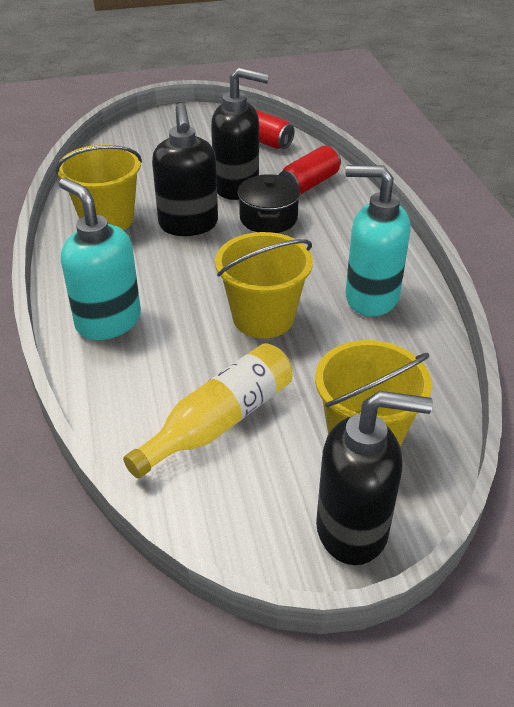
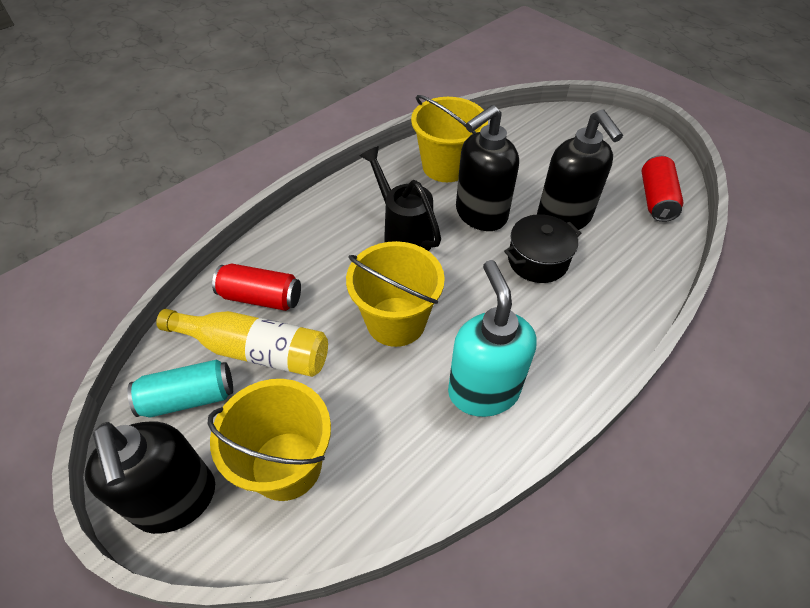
camera: 60 degrees right, 10 degrees up
(108, 321) = (327, 230): turquoise soap dispenser -> none
(163, 275) = (403, 233): none -> black watering can
(238, 489) = (188, 398): none -> turquoise can
(309, 184) = (621, 265): red can -> red can (261, 297)

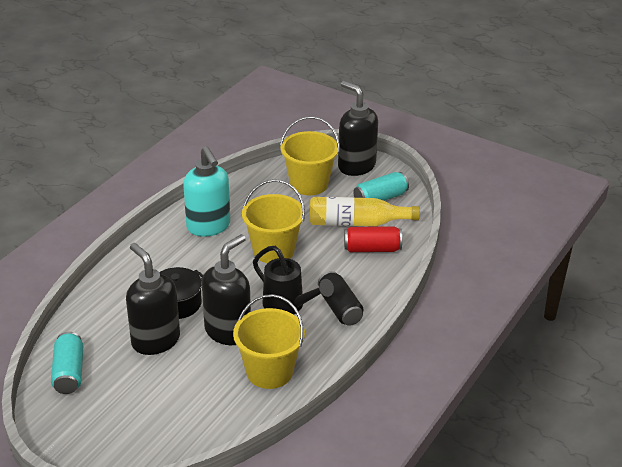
camera: 165 degrees right, 15 degrees down
(345, 220) = (340, 308): none -> black can
(656, 199) = (69, 373): red can -> turquoise can

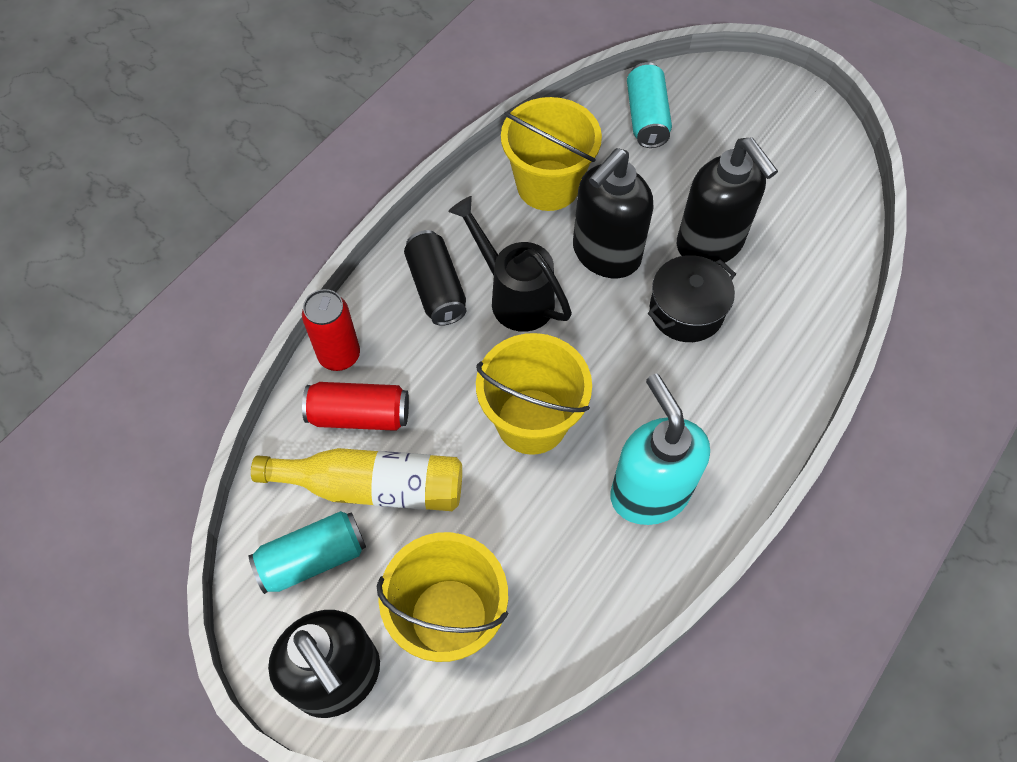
camera: 175 degrees left, 25 degrees up
(69, 373) = (819, 198): turquoise can -> turquoise can (646, 117)
(392, 273) = (339, 355): none -> red can

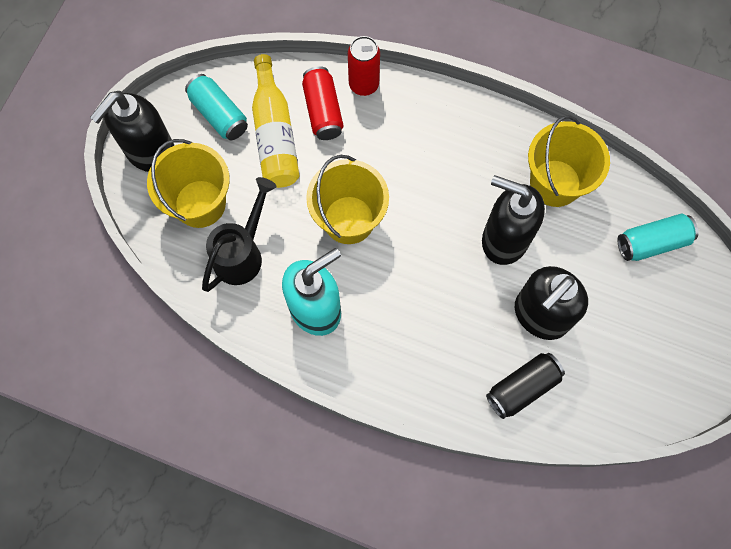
camera: 75 degrees right, 10 degrees up
(436, 288) = (436, 130): black can -> black can (522, 387)
(514, 296) = (446, 183): black watering can -> black watering can (243, 253)
(686, 311) = (471, 308): black pot -> none

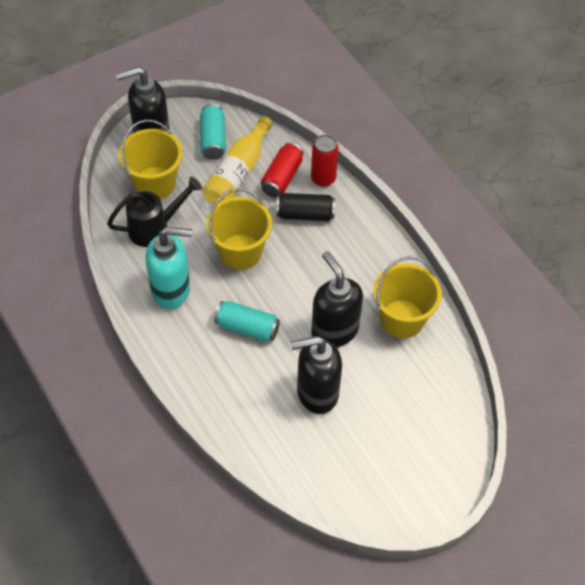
camera: 35 degrees right, 15 degrees down
(522, 387) = (264, 428): black can -> black can (305, 214)
(652, 242) = (439, 401): turquoise can -> turquoise can (247, 328)

